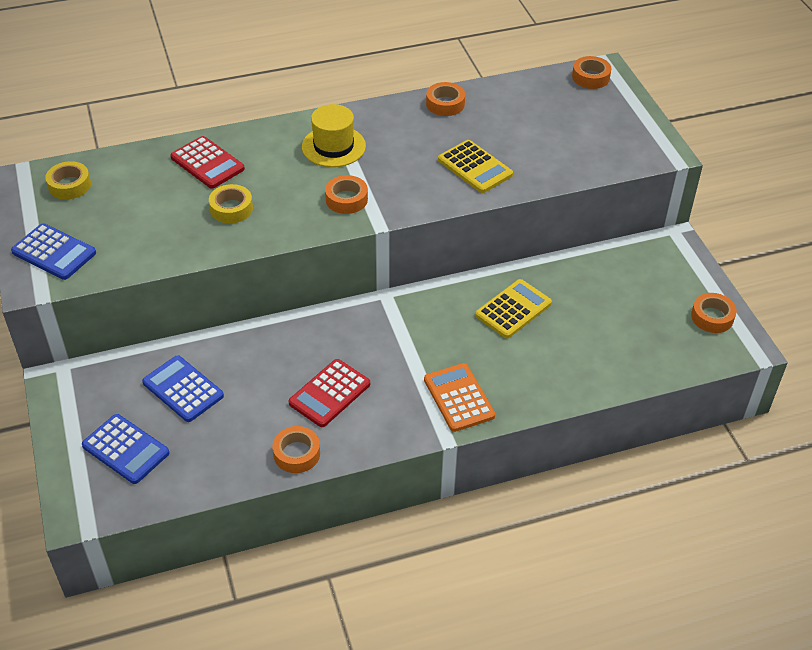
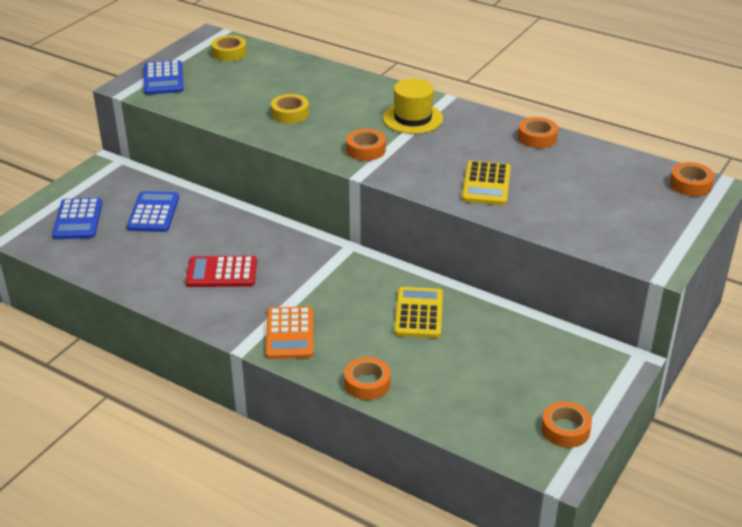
camera: 50 degrees right, 10 degrees down
(207, 163) = (321, 84): red calculator -> none
(296, 453) = (150, 288): orange tape -> orange tape (367, 383)
(458, 398) = (290, 334): orange calculator -> orange calculator turned 150 degrees clockwise
(513, 309) = (418, 313): yellow calculator -> yellow calculator turned 90 degrees counterclockwise

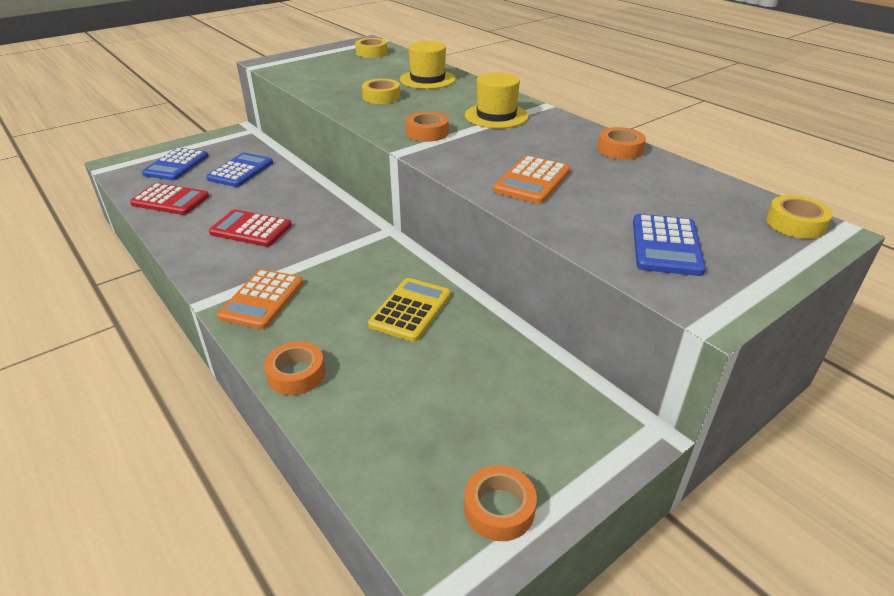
camera: 20 degrees right, 0 degrees up
(112, 260) = (170, 200): none -> red calculator
(163, 79) = (299, 61): blue calculator -> blue calculator (666, 246)
(316, 82) = (427, 79): none -> yellow hat
(486, 184) = (532, 181): yellow calculator -> orange calculator
(690, 184) = (795, 224): orange tape -> yellow tape

